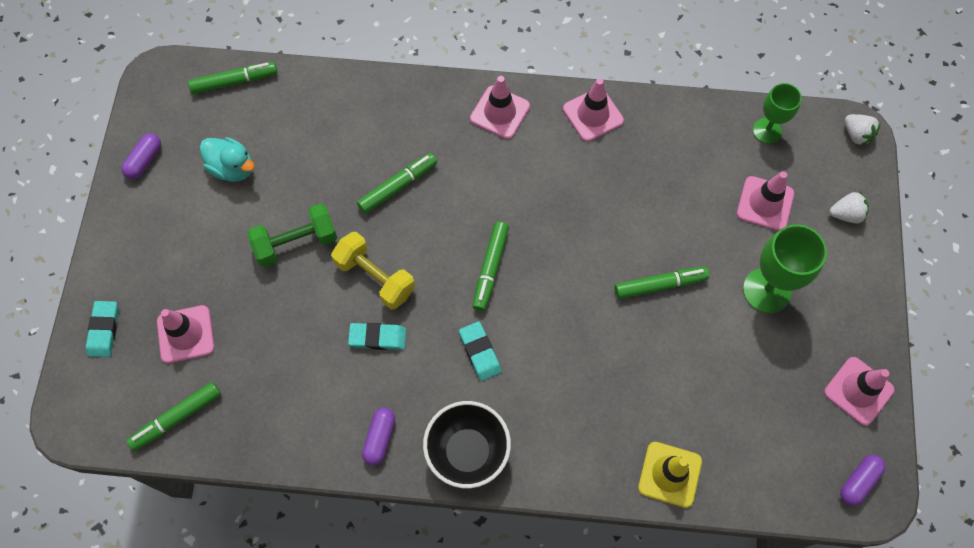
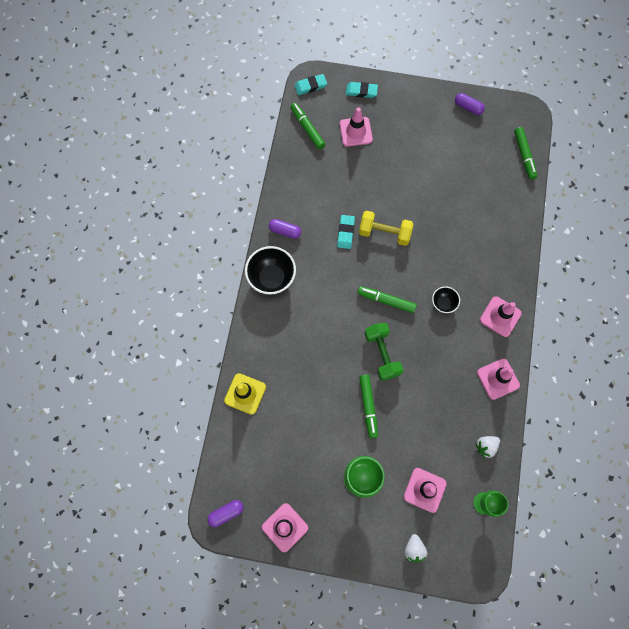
camera: 95 degrees right, 5 degrees up
(232, 168) = (462, 155): turquoise duck -> none
(296, 243) = (410, 189): green dumbbell -> green dumbbell (382, 354)
(375, 277) = (384, 233): yellow dumbbell -> yellow dumbbell turned 60 degrees clockwise
(398, 186) = (446, 249): green marker -> none
(480, 352) = (331, 290): turquoise eraser -> turquoise eraser (310, 86)
(487, 188) = (443, 303): none -> black bowl
(856, 135) = (479, 572): white strawberry -> white strawberry (485, 446)
(858, 482) = (226, 513): purple capsule -> purple capsule turned 75 degrees counterclockwise

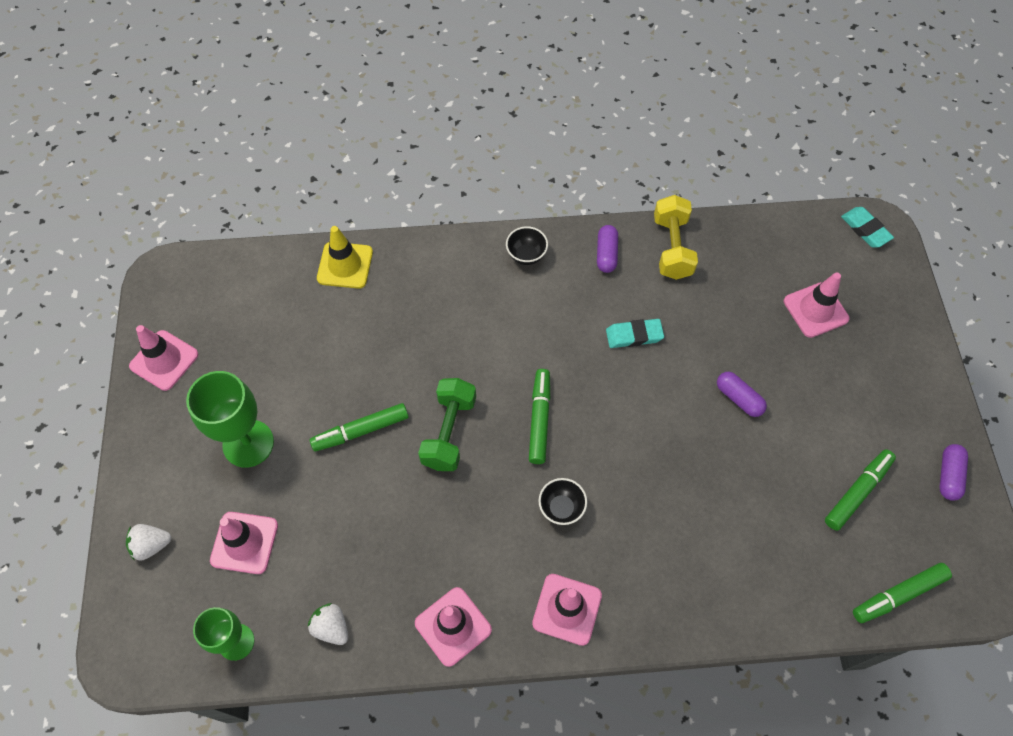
camera: 75 degrees right, 10 degrees down
(226, 513) = (175, 285): purple capsule -> purple capsule (738, 398)
(272, 278) = (526, 255): black bowl -> black bowl, size x0.55
(307, 128) = (789, 242): green marker -> green marker (857, 492)
(361, 91) = (893, 301): turquoise eraser -> none
(382, 354) = (449, 432): green dumbbell -> green dumbbell turned 45 degrees counterclockwise
(384, 233) = (654, 391): yellow dumbbell -> yellow dumbbell (672, 248)

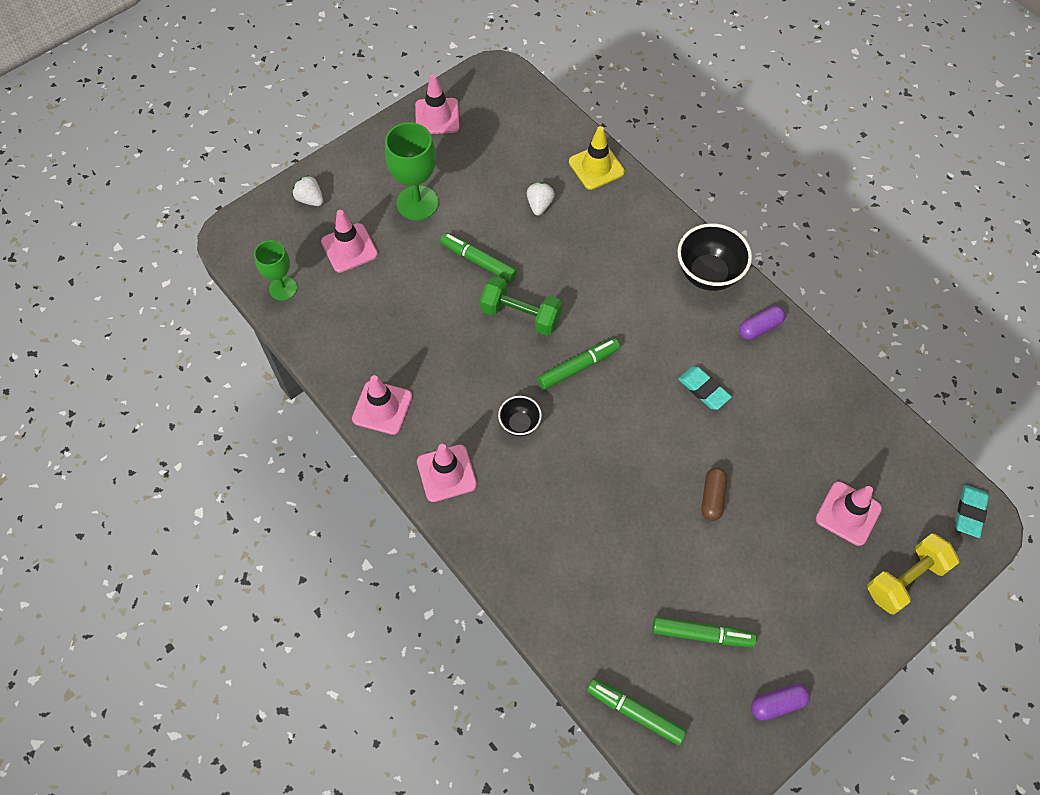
camera: 55 degrees right, 0 degrees up
(331, 627) = (330, 335): white strawberry -> white strawberry (539, 205)
(449, 432) = (521, 315): green dumbbell -> green dumbbell turned 45 degrees clockwise
(526, 255) = (708, 274): black bowl -> black bowl, size x1.82
(672, 248) = (809, 371): yellow dumbbell -> yellow dumbbell (905, 579)
(738, 398) = (712, 497): purple capsule -> brown capsule

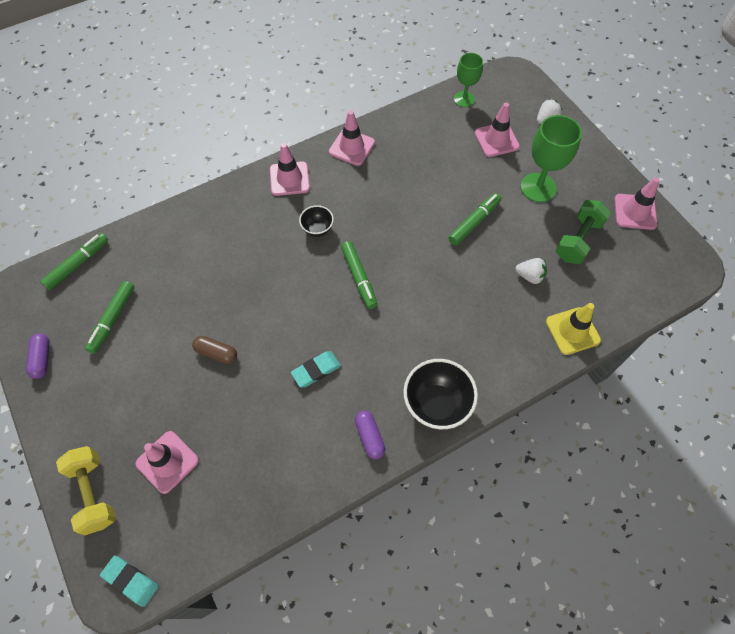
camera: 100 degrees right, 0 degrees up
(521, 315) = (416, 244): green dumbbell -> green dumbbell (578, 240)

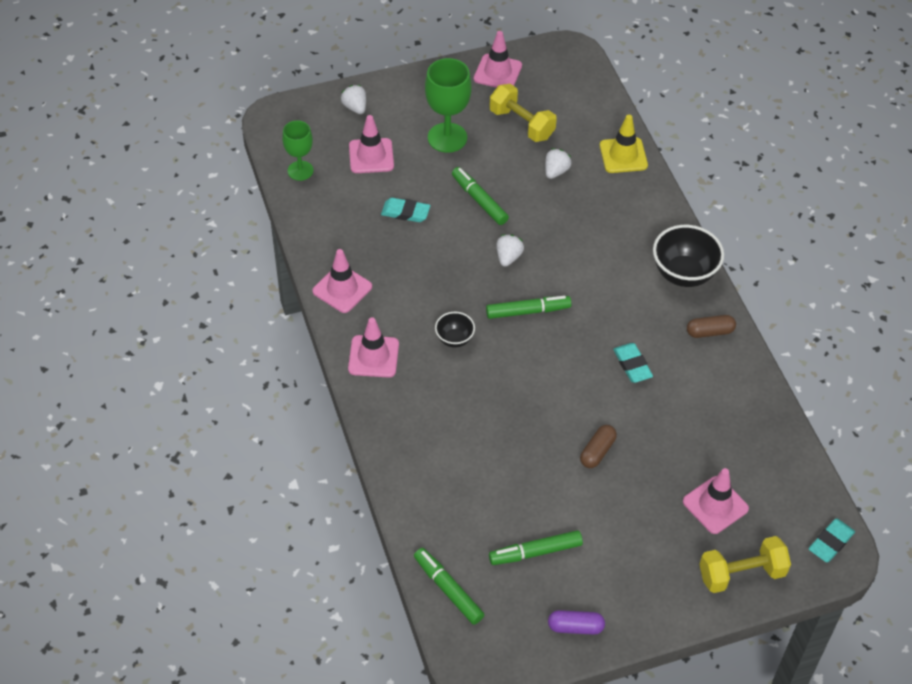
camera: 80 degrees left, 10 degrees down
(112, 319) = (535, 552): green marker -> green marker turned 135 degrees clockwise
(369, 437) = (710, 332): purple capsule -> brown capsule
(415, 254) = (508, 257): none -> white strawberry
(443, 173) = (405, 212): none -> turquoise eraser
(578, 240) = (521, 124): green dumbbell -> yellow dumbbell

